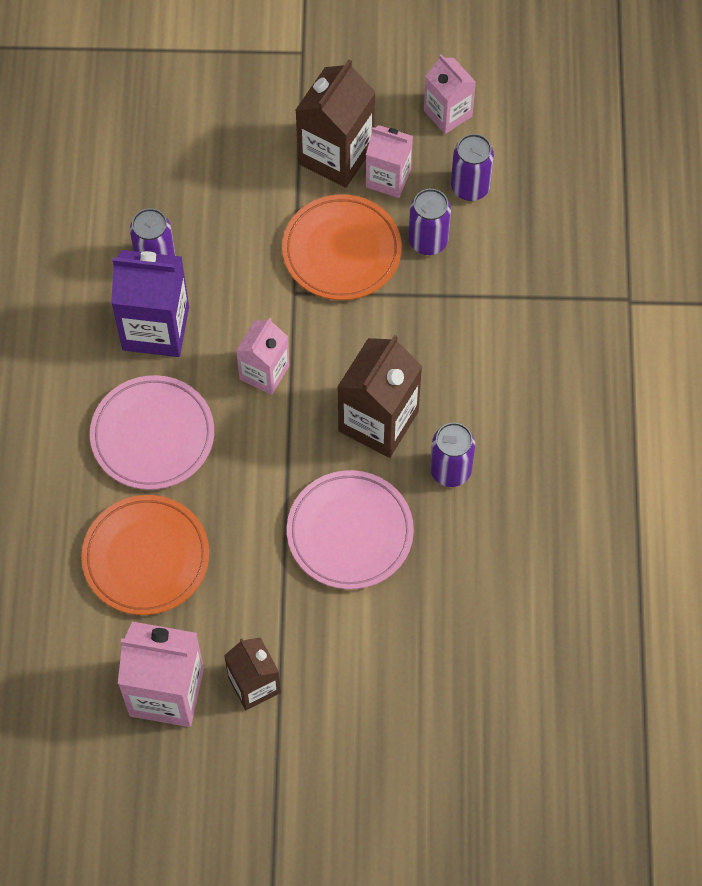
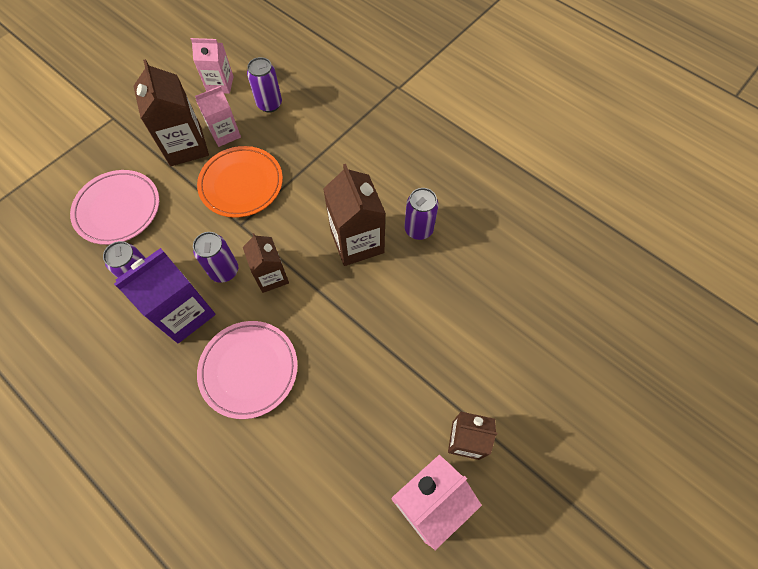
camera: 50 degrees left, 0 degrees up
(146, 557) = (324, 440): orange plate -> none
(264, 372) = (271, 276): pink carton -> brown carton
(350, 532) = (411, 307): pink plate -> pink plate (118, 209)
(428, 241) = (278, 142): purple can -> purple can (224, 271)

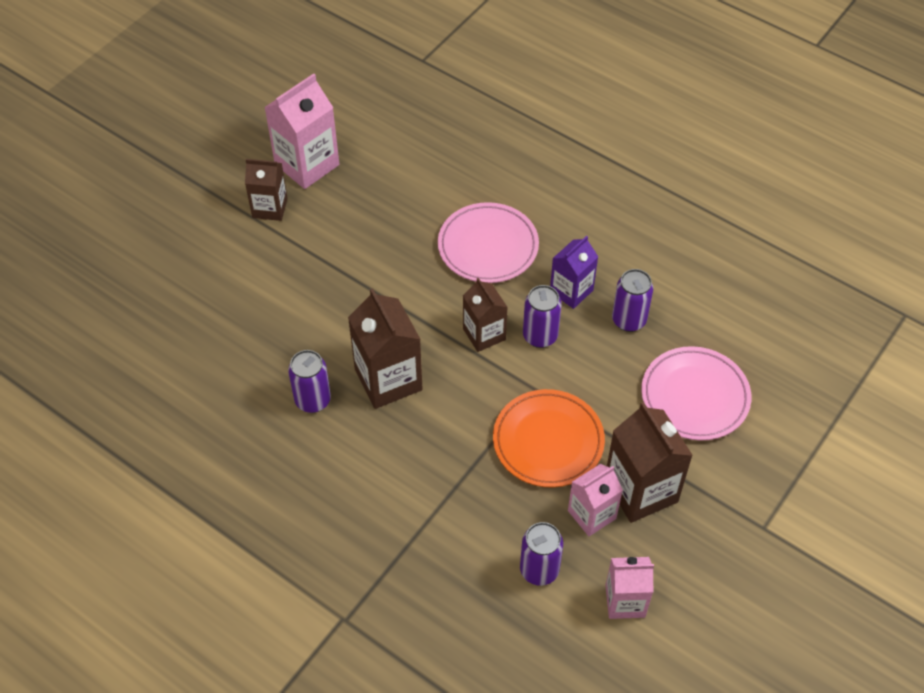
camera: 175 degrees right, 10 degrees down
(184, 313) = (571, 291): purple carton -> purple carton, size x0.63

